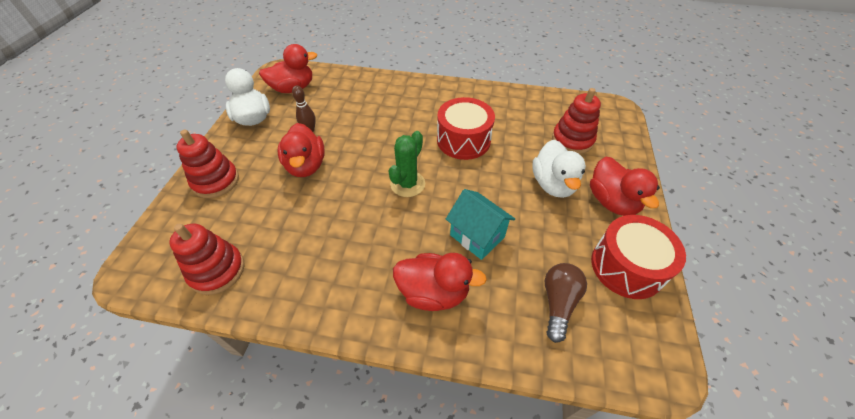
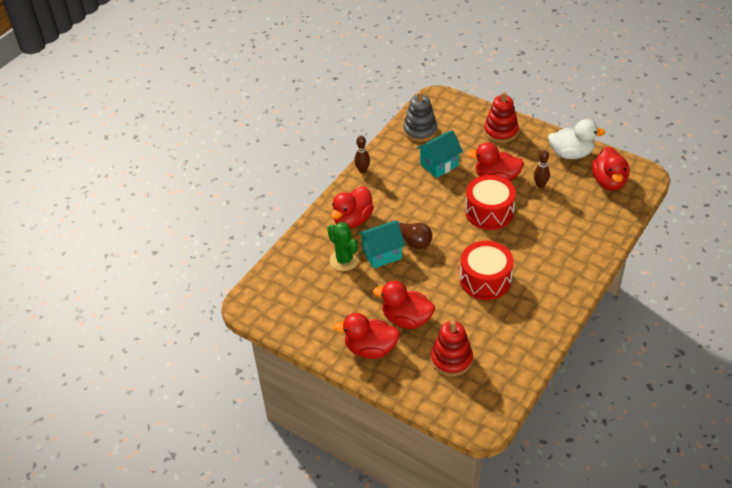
camera: 115 degrees right, 5 degrees down
(217, 270) = (420, 131): red stacking toy -> grey stacking toy
(293, 225) = (439, 165): none -> turquoise house
(323, 319) = (362, 170): none -> brown bowling pin
(407, 184) = (450, 230): green cactus -> green cactus (344, 260)
(553, 184) = (406, 319): white duck -> red duck
(558, 303) = (312, 276): brown light bulb -> brown light bulb (412, 240)
(627, 266) = (314, 325): red drum -> red drum (489, 212)

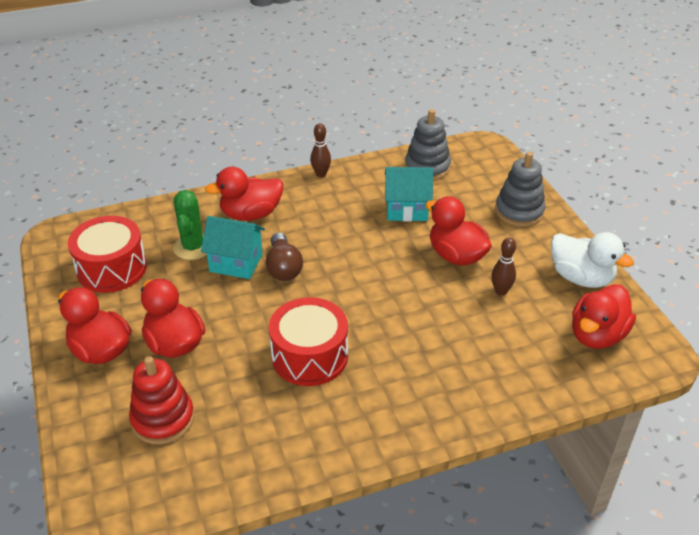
camera: 35 degrees right, 5 degrees down
(489, 212) = (404, 286): red drum -> red drum (112, 268)
(501, 131) = (519, 211): red stacking toy -> grey stacking toy

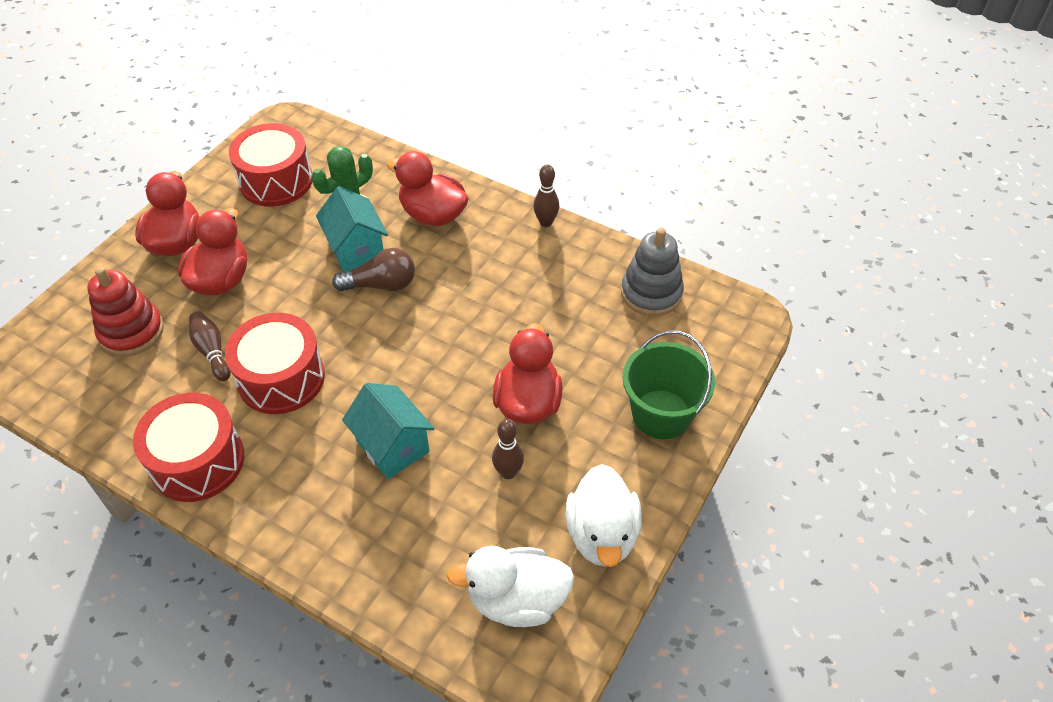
camera: 50 degrees right, 10 degrees up
(240, 381) = (212, 351): none -> brown bowling pin
(283, 267) = (381, 285): brown light bulb -> brown light bulb turned 135 degrees counterclockwise
(337, 437) = (197, 461): none -> red drum
(406, 210) = (561, 319): turquoise house -> turquoise house (392, 446)
(519, 211) = (661, 414): grey stacking toy -> green bucket
(597, 335) = (517, 600): red duck -> white duck

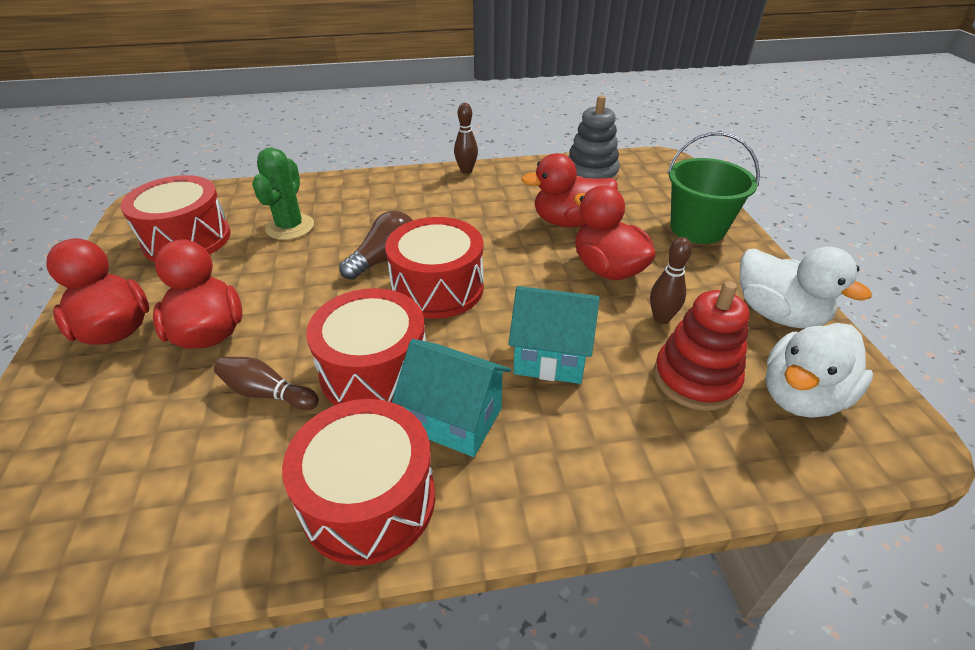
camera: 40 degrees left, 10 degrees down
(131, 332) = (136, 432): red stacking toy -> red stacking toy (695, 379)
(356, 250) = (331, 249): turquoise house -> turquoise house (455, 420)
(388, 336) = (437, 288): none -> red drum
(433, 215) = (371, 201): red duck -> red duck (569, 222)

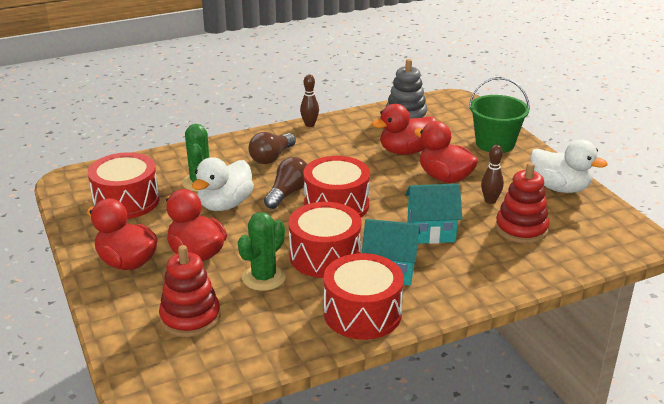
camera: 15 degrees left, 10 degrees down
(117, 447) = (190, 317): none -> red stacking toy
(267, 393) = (264, 278): brown bowling pin -> green cactus
(395, 206) = (271, 157): none -> brown light bulb
(801, 396) = (582, 228): white duck -> white duck (225, 205)

